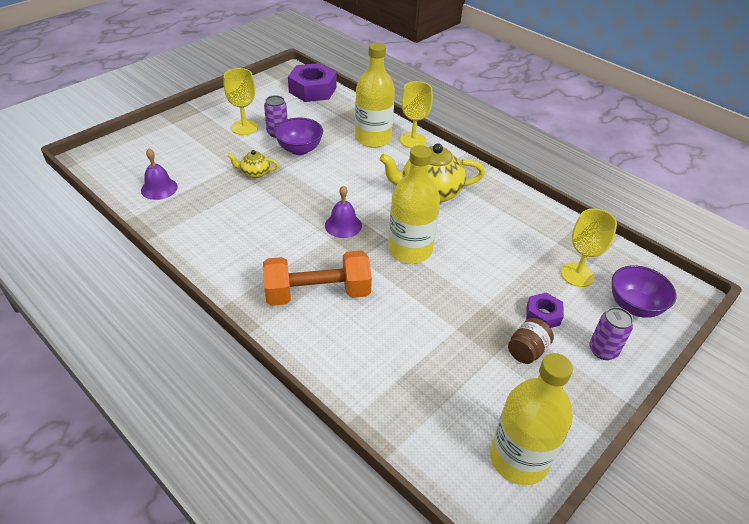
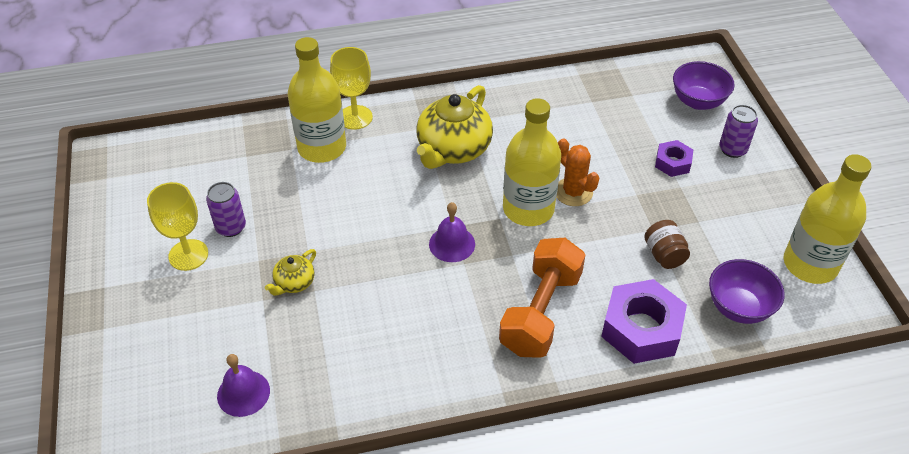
camera: 55 degrees left, 5 degrees up
(299, 149) = (284, 221): purple bowl -> purple bowl (738, 307)
(312, 90) = (169, 154): purple nut -> purple nut (641, 329)
(450, 267) = (573, 192): none -> orange cactus
(527, 351) = (706, 197): brown jar -> brown jar (664, 255)
(577, 275) = (640, 113): yellow goblet -> none

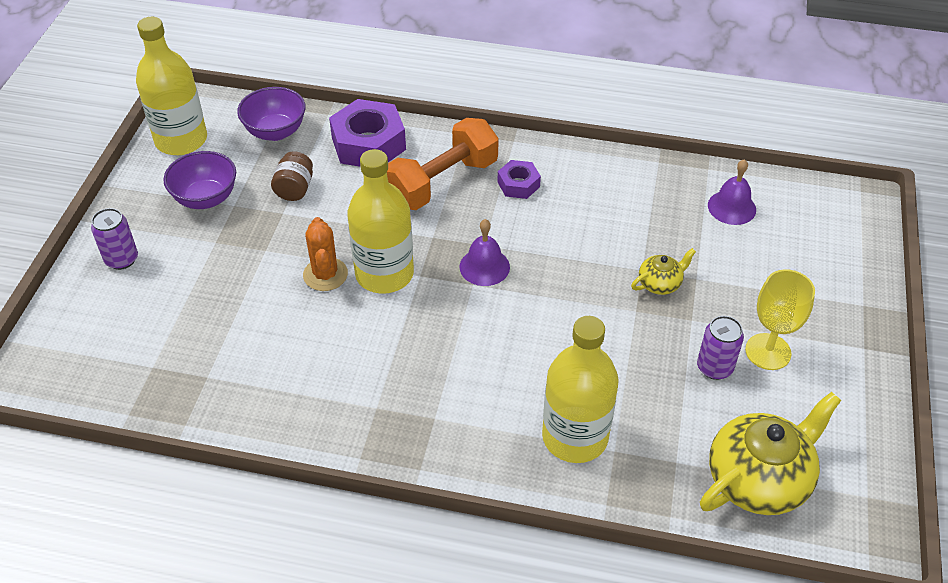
camera: 155 degrees left, 0 degrees up
(355, 117) = (513, 469): yellow goblet -> none
(453, 149) = (417, 373): yellow teapot -> yellow teapot (758, 479)
(672, 163) = (196, 268): purple nut -> purple nut (518, 184)
(698, 101) = (90, 328): purple bowl -> purple bowl (206, 198)

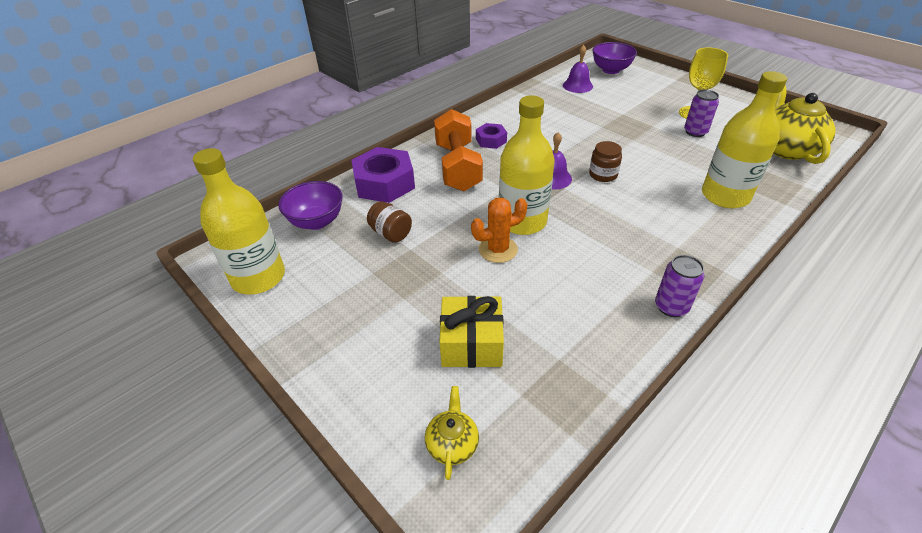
camera: 55 degrees left, 5 degrees down
(122, 259) = (364, 370): purple can -> purple can (671, 307)
(189, 311) = (471, 343): none -> yellow gift
(206, 198) = (347, 286): purple bowl -> purple bowl (611, 70)
(325, 274) = (498, 249): orange cactus -> orange cactus turned 45 degrees counterclockwise
(527, 308) = (603, 174): none -> brown jar
(660, 283) = (618, 125): yellow teapot -> yellow teapot (452, 443)

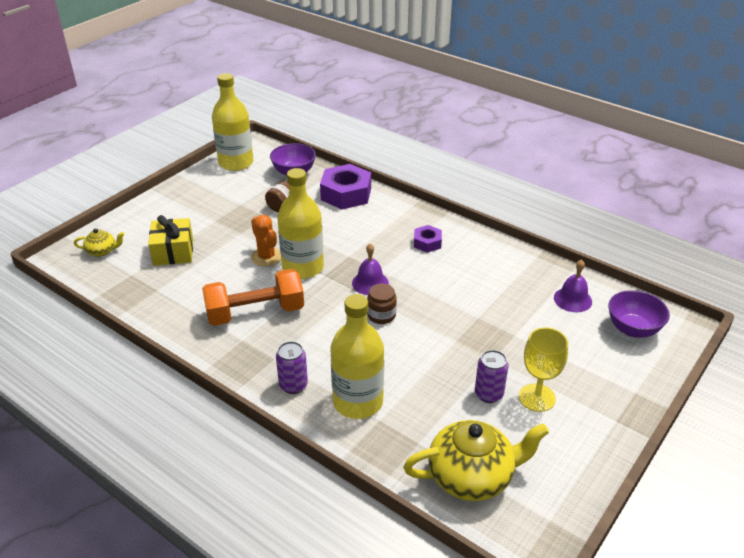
camera: 80 degrees right, 5 degrees down
(458, 167) = (377, 227): orange dumbbell -> orange dumbbell (255, 313)
(671, 307) = (201, 347): purple can -> purple can (293, 385)

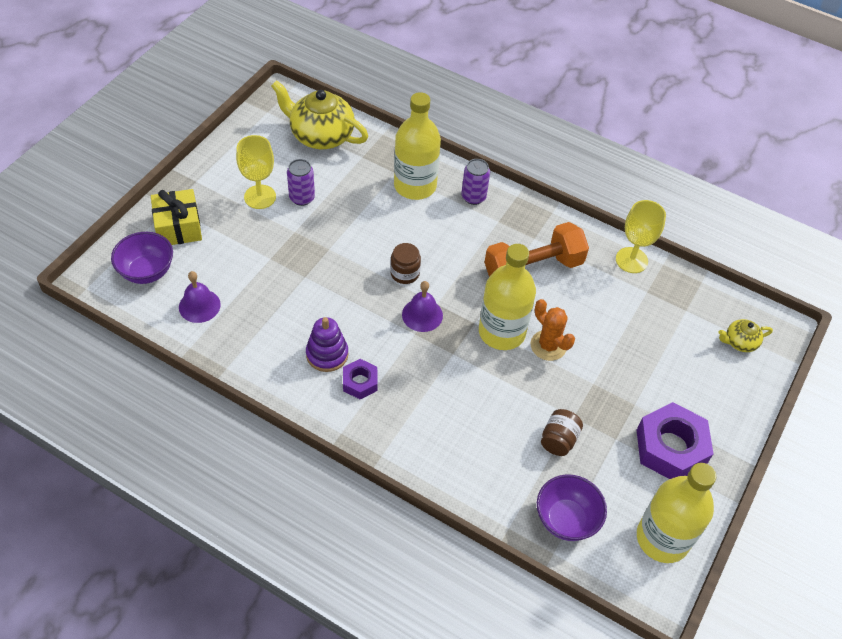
camera: 170 degrees right, 15 degrees up
(154, 315) = (631, 260): none -> yellow goblet
(173, 252) = (658, 346): yellow gift -> yellow gift (178, 227)
(346, 194) = (478, 473): purple nut -> purple nut (670, 447)
(454, 261) = (327, 354): none -> purple stacking toy
(472, 476) = (321, 135): yellow teapot -> yellow teapot turned 45 degrees clockwise

